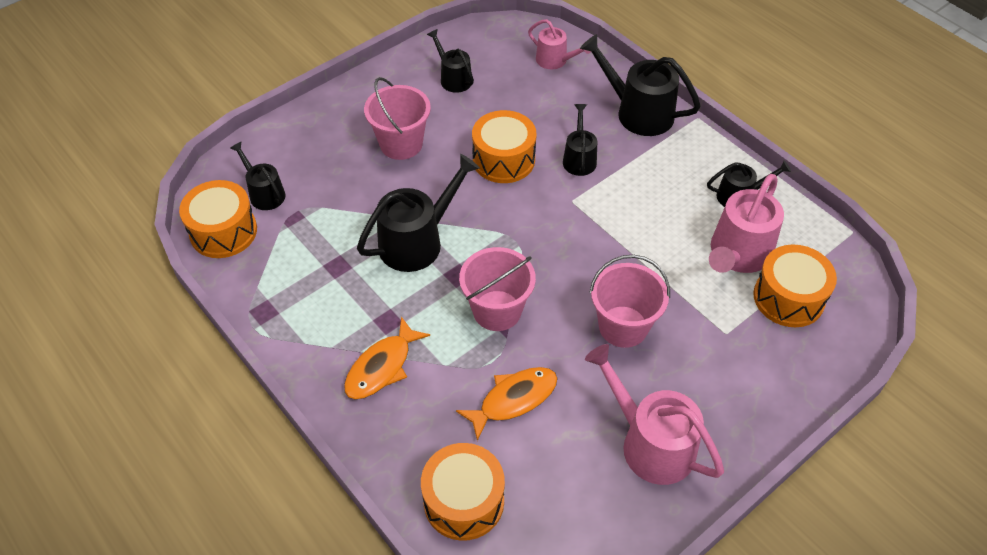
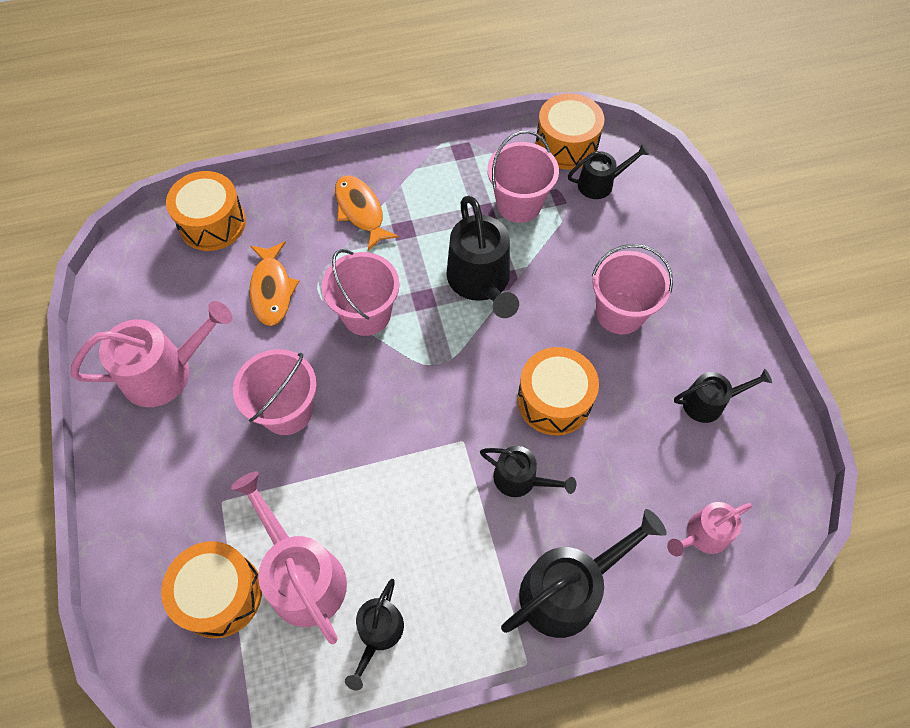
camera: 115 degrees right, 10 degrees up
(315, 243) = (519, 204): none -> pink bucket

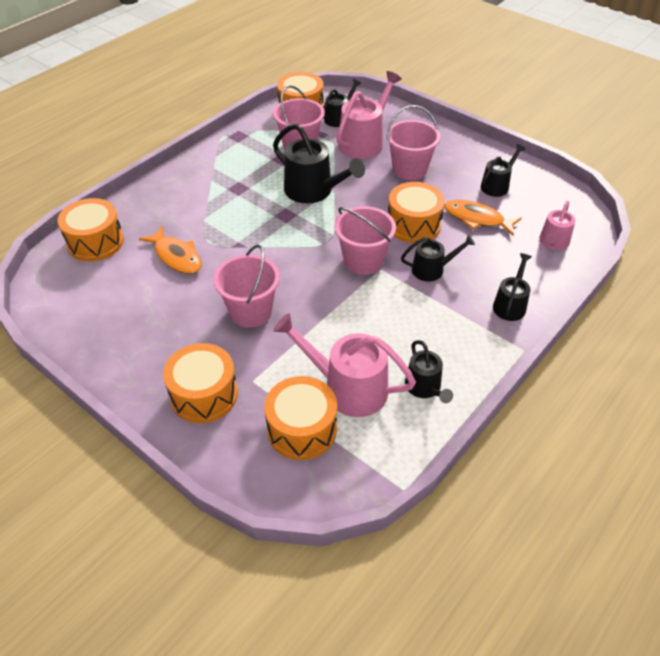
camera: 35 degrees left, 15 degrees down
(165, 372) = (140, 335): pink watering can -> pink watering can (364, 142)
(167, 486) = (204, 395): none -> orange drum
(361, 211) = (199, 191): orange fish -> orange fish (477, 219)
(366, 314) = (255, 239): pink bucket -> pink bucket (363, 261)
(567, 590) = (510, 305): black watering can -> black watering can, size x0.58

